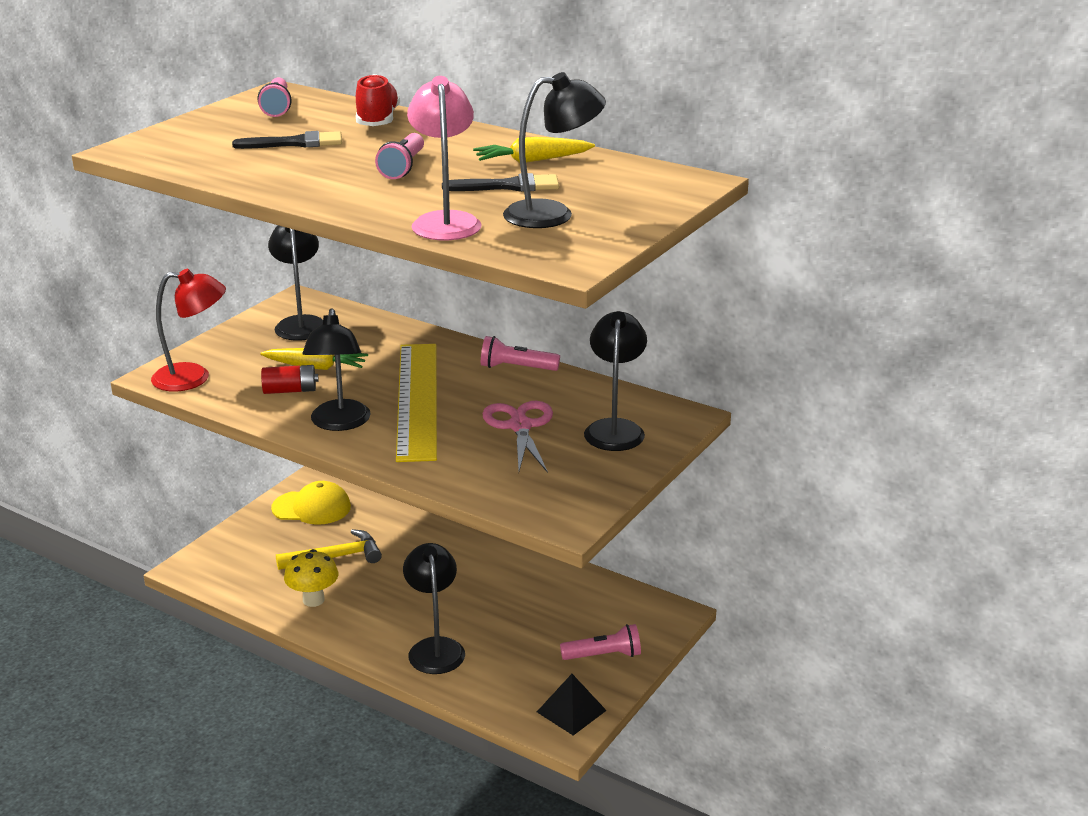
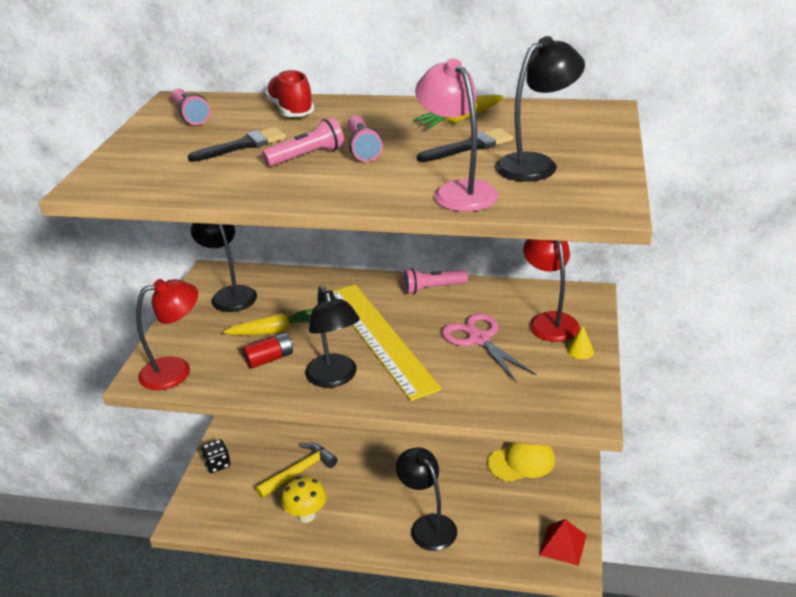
camera: 20 degrees left, 5 degrees up
(255, 526) = (218, 464): none -> black dice
(312, 507) = (252, 434): yellow cap -> yellow cap (521, 461)
(571, 711) = (562, 544): black pyramid -> red pyramid
(603, 655) = (552, 489): pink flashlight -> pink flashlight (307, 156)
(615, 428) = (549, 321): black lamp -> red lamp
(620, 464) = (580, 351): none -> yellow cone

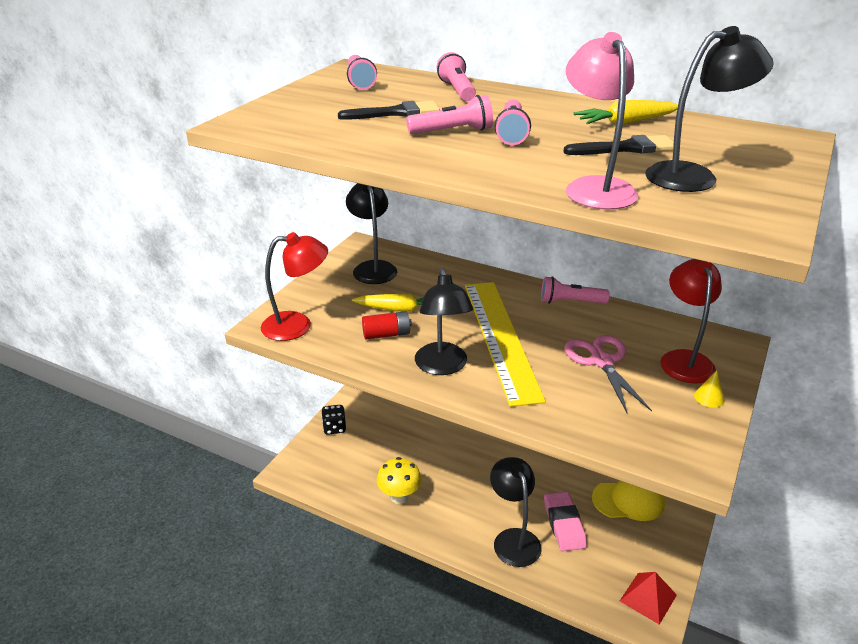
camera: 15 degrees right, 0 degrees up
(291, 110) = (457, 90): red shoe -> pink flashlight
(300, 471) = (406, 453): yellow hammer -> none
(470, 499) = (564, 524): none -> pink eraser

